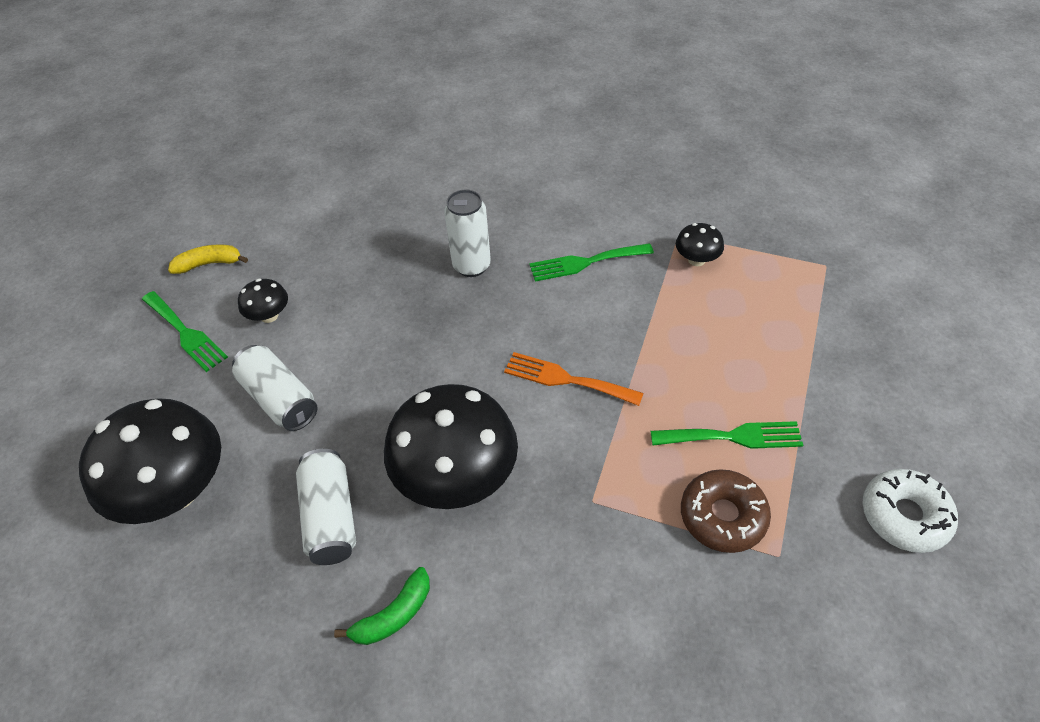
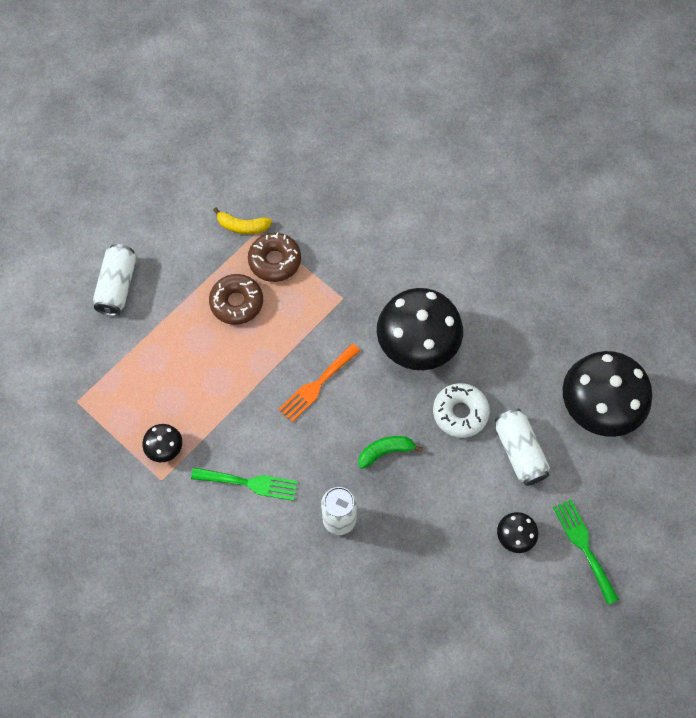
camera: 160 degrees left, 15 degrees up
(209, 264) = (558, 621): yellow banana -> yellow banana (243, 226)
(331, 516) = (502, 350): white can -> white can (117, 286)
(394, 615) = (479, 280): green banana -> green banana (385, 452)
(566, 379) = (317, 385): orange fork -> orange fork turned 90 degrees clockwise
(733, 436) = (236, 302): green fork -> brown donut
(904, 516) = (177, 222): white donut -> white donut (460, 413)

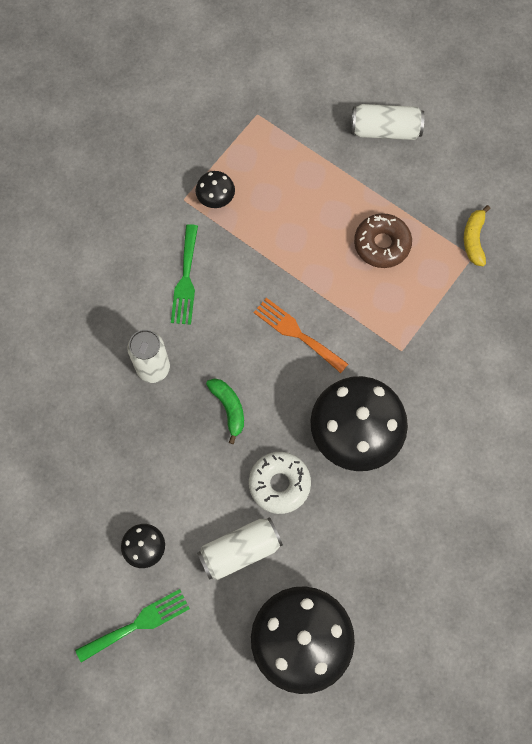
camera: 85 degrees right, 5 degrees up
(275, 261) = (437, 276): brown donut -> none

